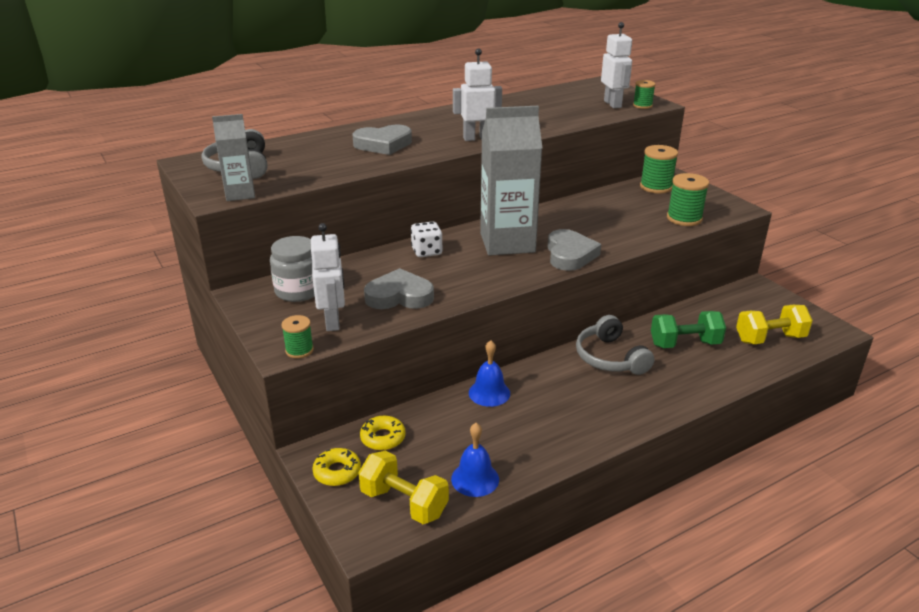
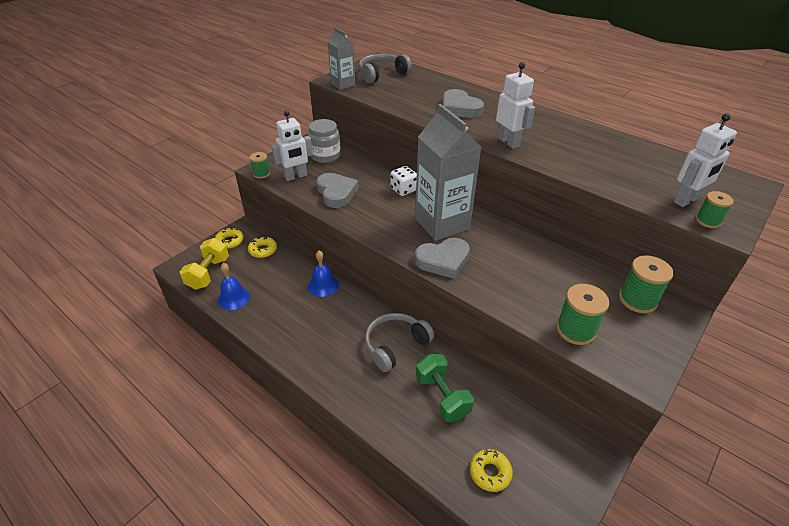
camera: 70 degrees right, 10 degrees up
(769, 339) = (490, 472): yellow dumbbell -> yellow donut

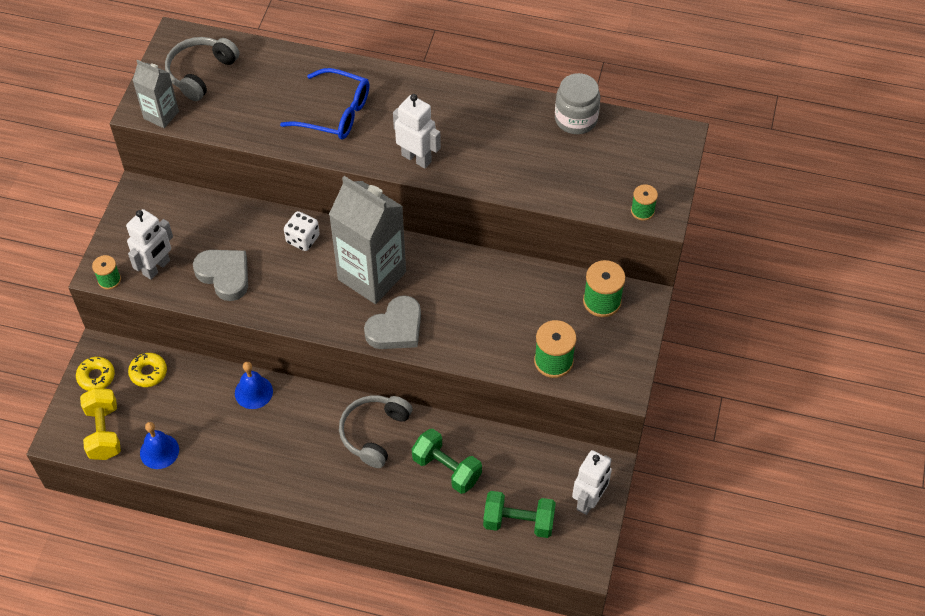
camera: 25 degrees left, 15 degrees up
(325, 156) = (172, 216): grey jar -> grey jar (576, 119)
(459, 108) = (335, 113): grey heart -> blue glasses
(490, 472) = (518, 522): yellow donut -> green dumbbell
(686, 200) = (619, 187): white robot -> white robot (589, 501)

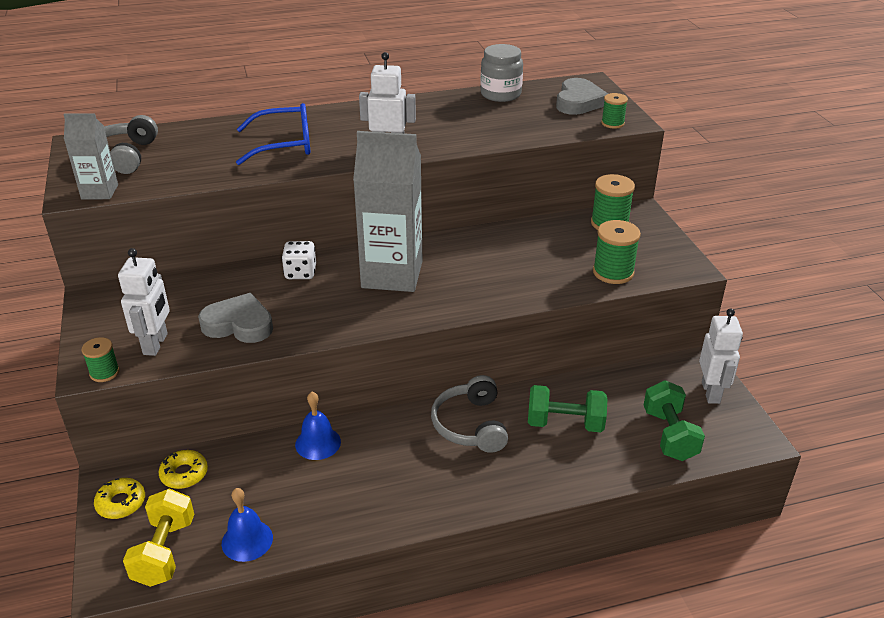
camera: 30 degrees left, 20 degrees down
(104, 432) = (164, 551): yellow dumbbell -> yellow dumbbell turned 45 degrees clockwise
(396, 328) = (450, 301): grey heart -> grey heart (578, 102)
(518, 522) = (669, 435): green dumbbell -> green dumbbell turned 75 degrees counterclockwise

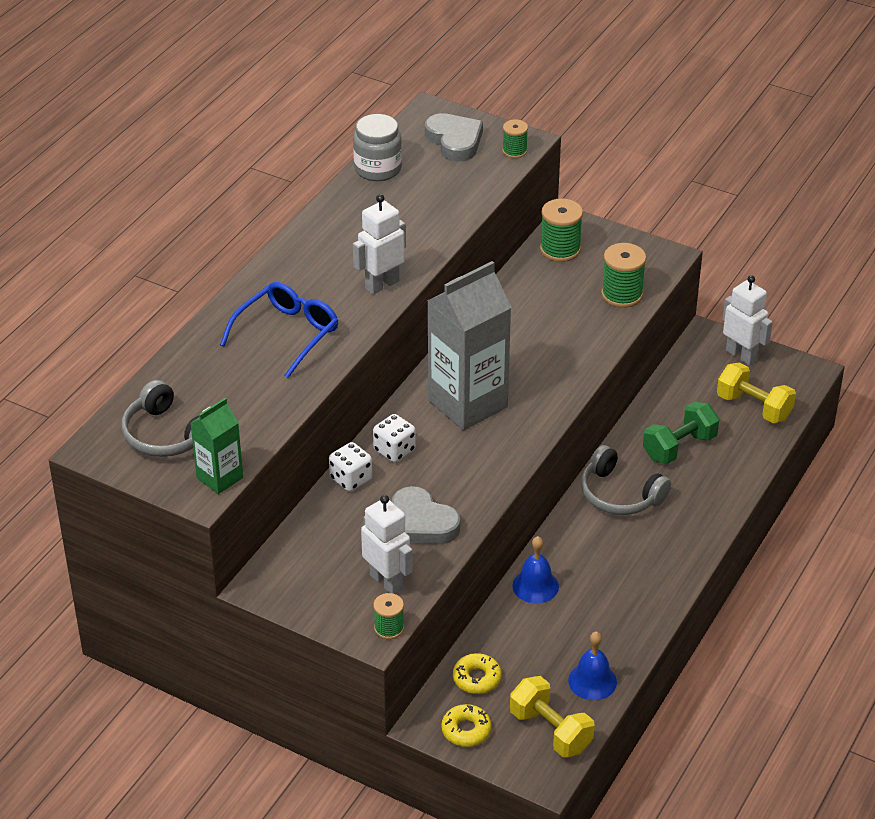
camera: 45 degrees left, 5 degrees up
(100, 192) = (219, 478): grey carton -> green carton
(239, 324) = (421, 523): grey heart -> grey heart turned 105 degrees counterclockwise
(247, 272) = (351, 479): none -> white dice
(669, 435) = (753, 407): green dumbbell -> yellow dumbbell

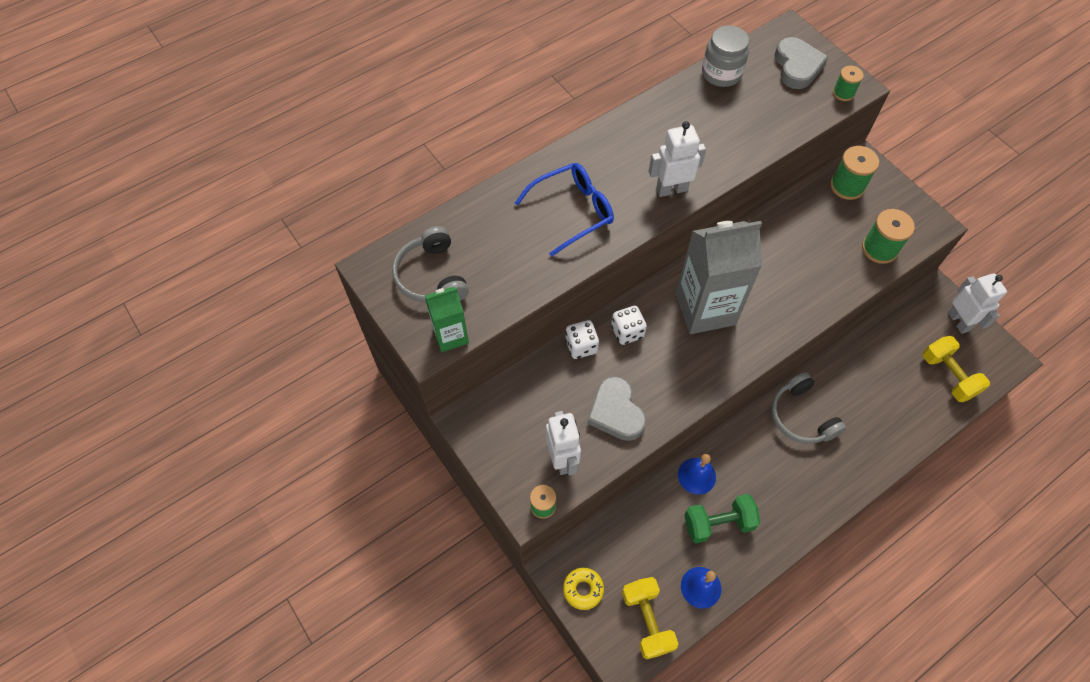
camera: 25 degrees right, 20 degrees up
(477, 678) = (613, 544): yellow donut -> none
(679, 447) = (869, 390): green dumbbell -> green dumbbell (718, 523)

